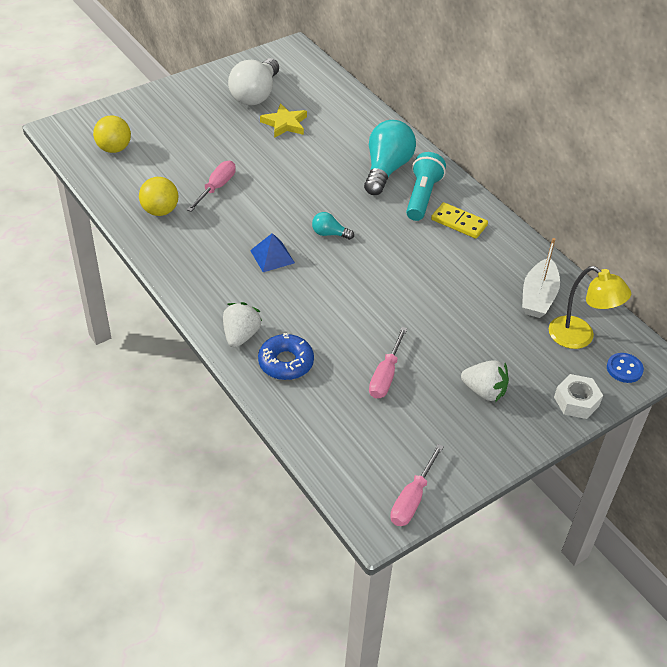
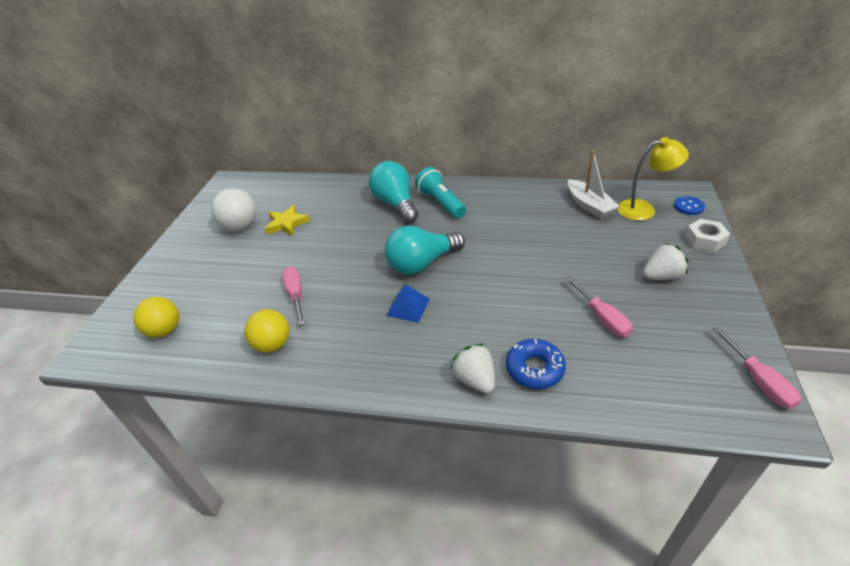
camera: 40 degrees left, 5 degrees down
(329, 234) = (422, 263): turquoise light bulb -> turquoise light bulb, size x2.12
(459, 222) = (484, 201): yellow domino -> none

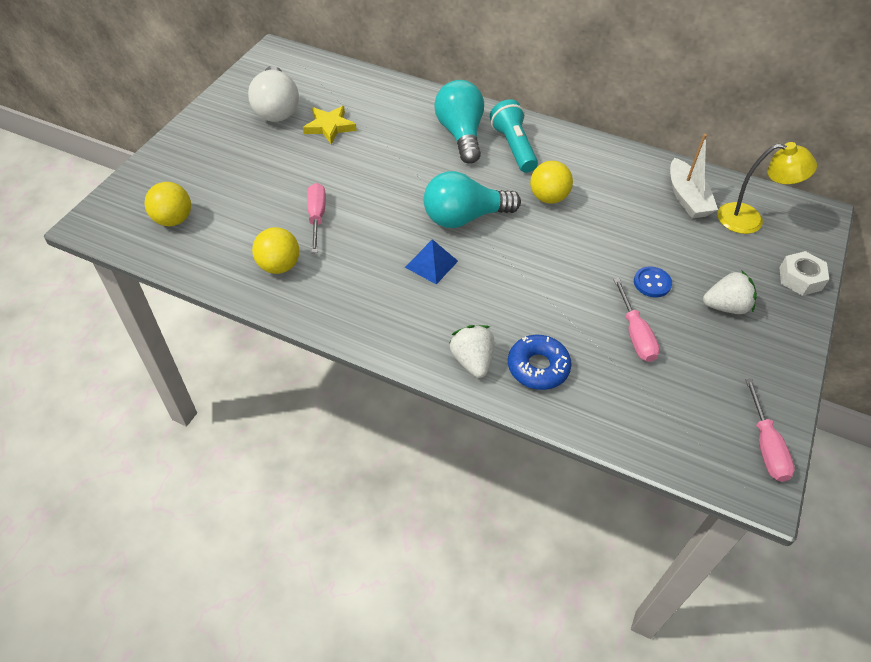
camera: 10 degrees right, 10 degrees up
(483, 232) = (548, 198): none -> yellow ball
(688, 207) = (806, 231): blue button -> blue button (652, 283)

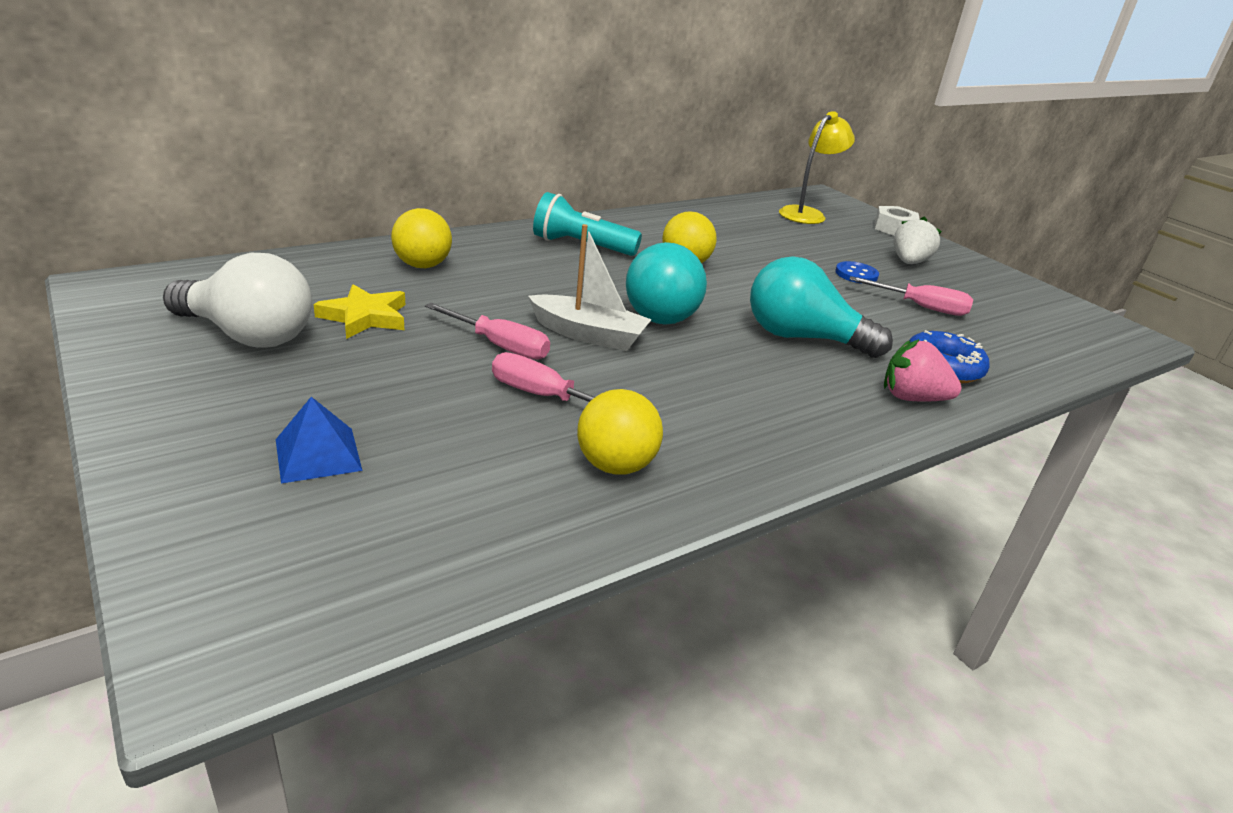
camera: 60 degrees left, 20 degrees down
(173, 220) = (366, 531): yellow ball -> yellow ball (422, 265)
(431, 264) = (726, 358): blue pyramid -> blue pyramid (318, 454)
(460, 134) = (517, 258): turquoise light bulb -> turquoise light bulb (802, 338)
(472, 361) = (912, 398): white strawberry -> pink strawberry
(687, 198) = (754, 219): white boat -> white boat (589, 335)
(766, 446) = (1086, 315): pink screwdriver -> pink screwdriver (500, 346)

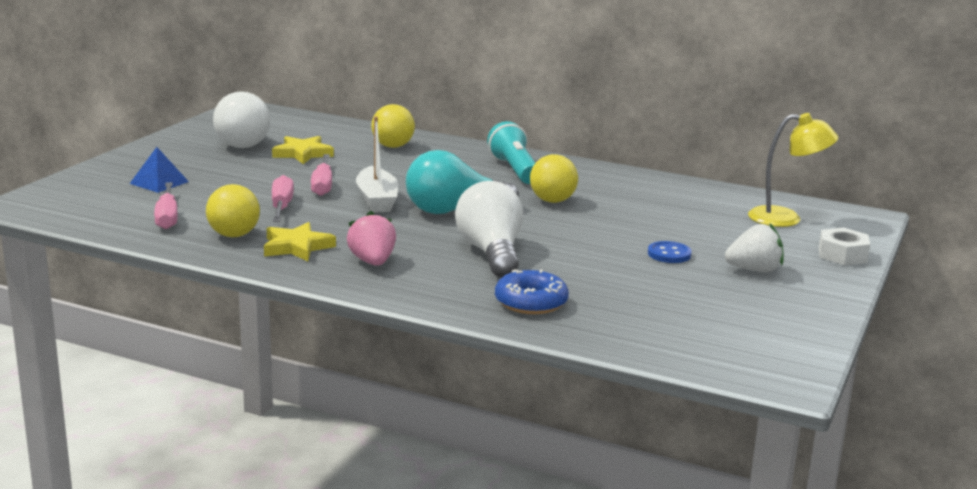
camera: 60 degrees right, 10 degrees down
(699, 435) = (297, 247): none -> yellow star
(802, 338) = (491, 253): turquoise light bulb -> white light bulb
(912, 398) = (454, 297): pink strawberry -> pink strawberry (372, 262)
(921, 307) = (647, 284): pink screwdriver -> pink screwdriver (167, 217)

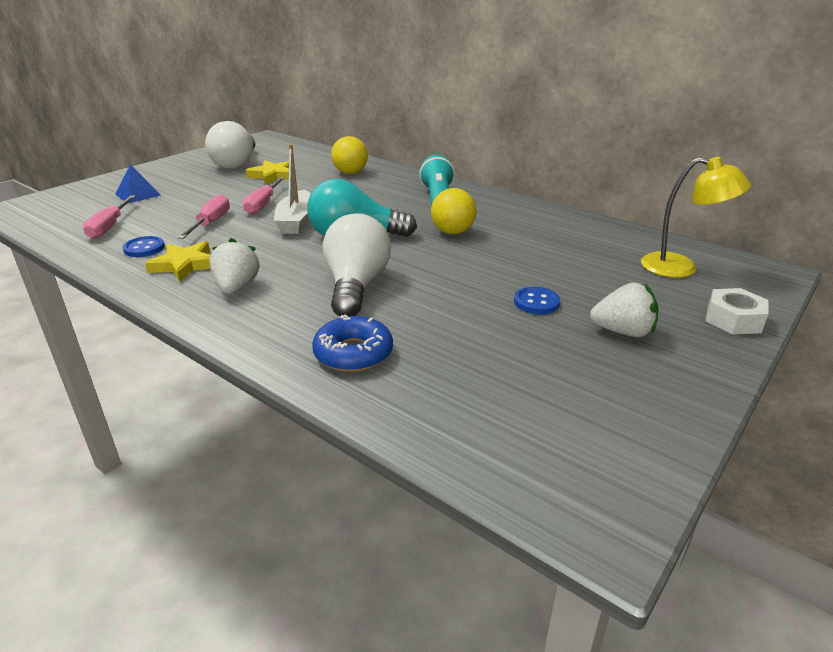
camera: 15 degrees right, 10 degrees up
(234, 235) = (144, 248): yellow ball -> blue button
(372, 262) = (236, 287): pink strawberry -> white strawberry

